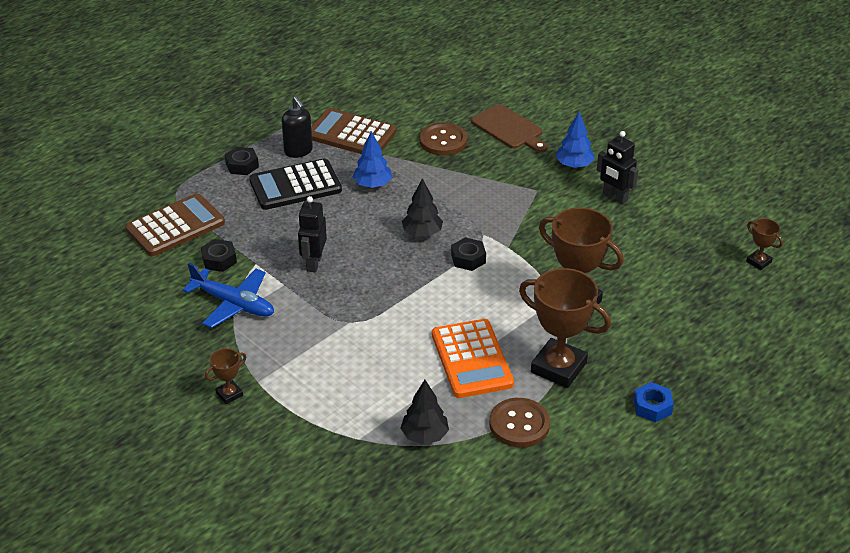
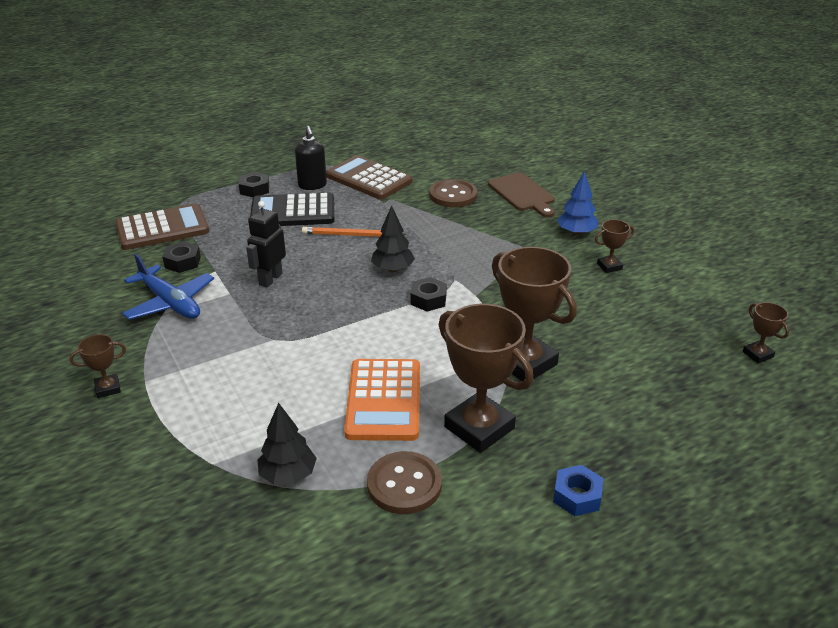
camera: 15 degrees right, 5 degrees down
(366, 203) = (351, 235): none -> orange pencil
(372, 185) = (366, 221): blue tree -> none
(614, 197) = (609, 266): black robot -> brown trophy

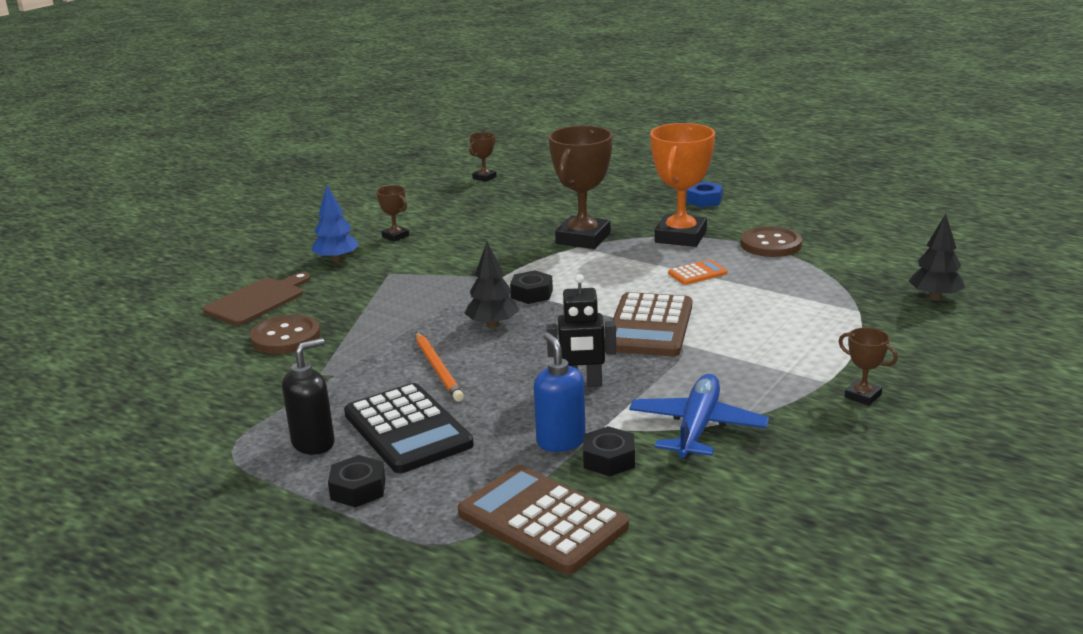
camera: 115 degrees left, 10 degrees down
(220, 253) = (560, 441): none -> blue soap dispenser
(288, 475) = (823, 281): black tree -> black tree (934, 297)
(368, 179) = (266, 406): brown calculator -> brown calculator (649, 326)
(383, 400) = (697, 273): orange calculator -> orange calculator, size x0.49
(479, 427) = (680, 237): brown trophy -> orange trophy

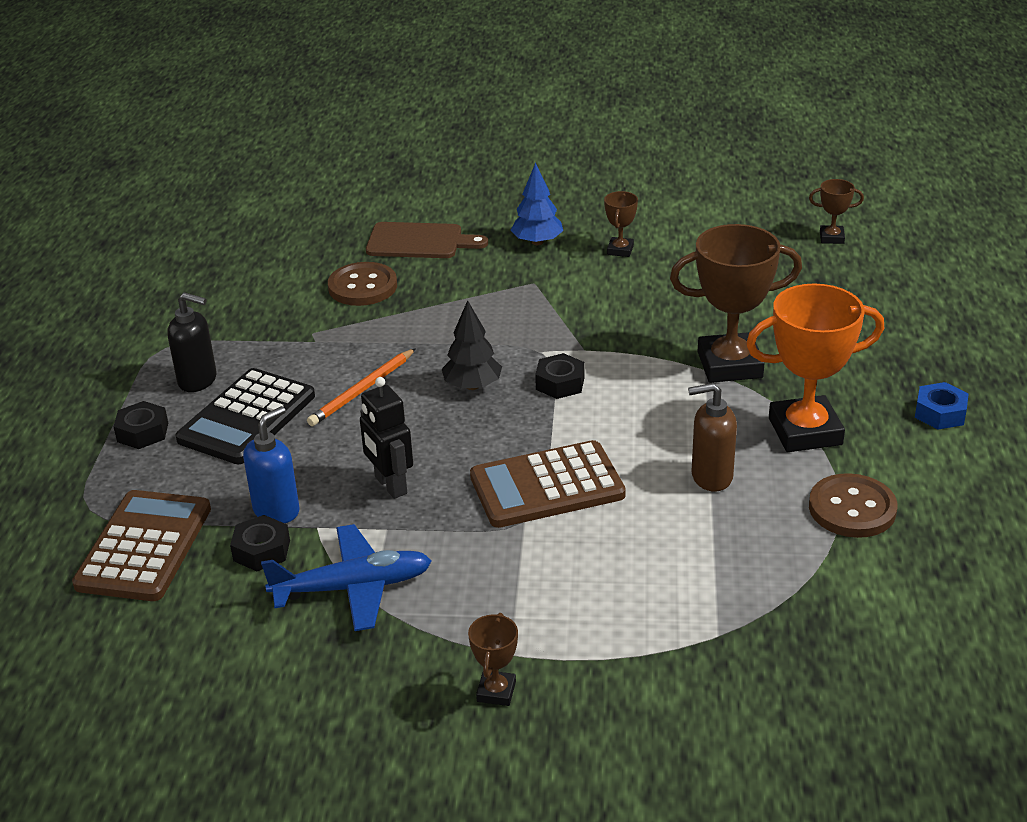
camera: 60 degrees right, 10 degrees up
(697, 273) = (711, 477): orange calculator -> brown soap dispenser
(934, 297) = (818, 695): black tree -> none

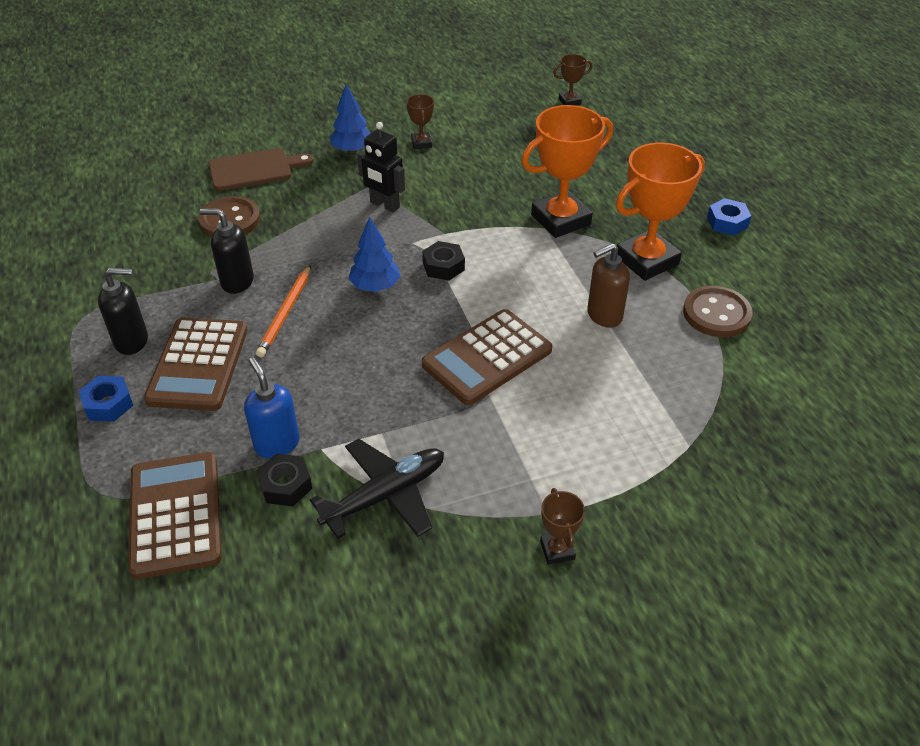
camera: 25 degrees left, 10 degrees up
(142, 432) = (108, 404): black nut -> blue nut
(247, 418) = (198, 365): black calculator -> brown calculator
(277, 510) = (277, 444): blue soap dispenser -> blue soap dispenser turned 45 degrees counterclockwise
(332, 348) = (237, 282): none -> black soap dispenser
(353, 588) = (385, 495): blue plane -> black plane
(390, 485) = (361, 393): black robot -> black robot (384, 205)
(472, 386) = (375, 286): black tree -> blue tree
(729, 365) = (560, 220): brown trophy -> orange trophy

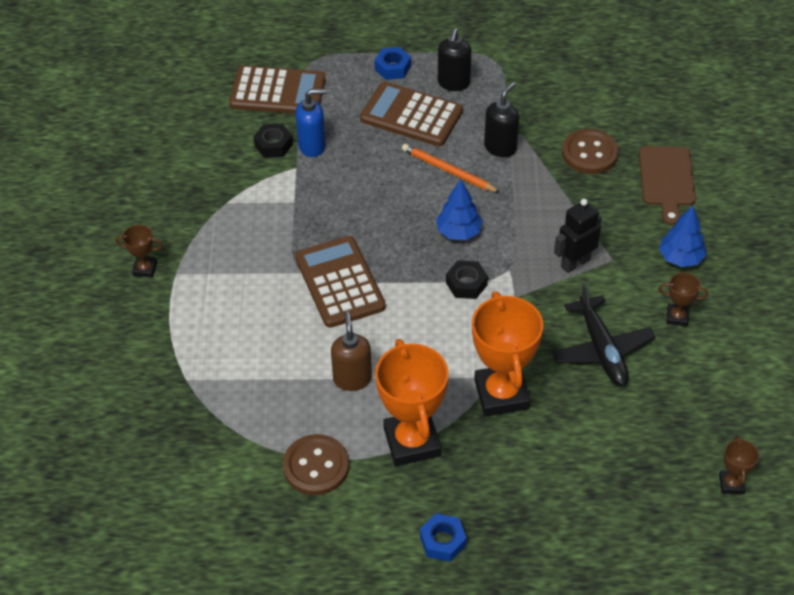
camera: 110 degrees right, 5 degrees up
(385, 495) = (238, 192): black plane -> black plane (601, 349)

